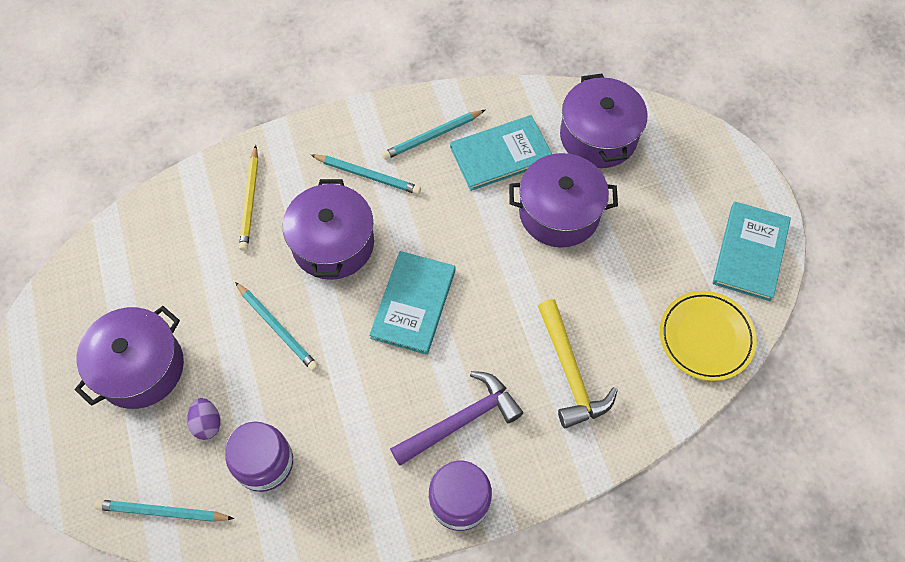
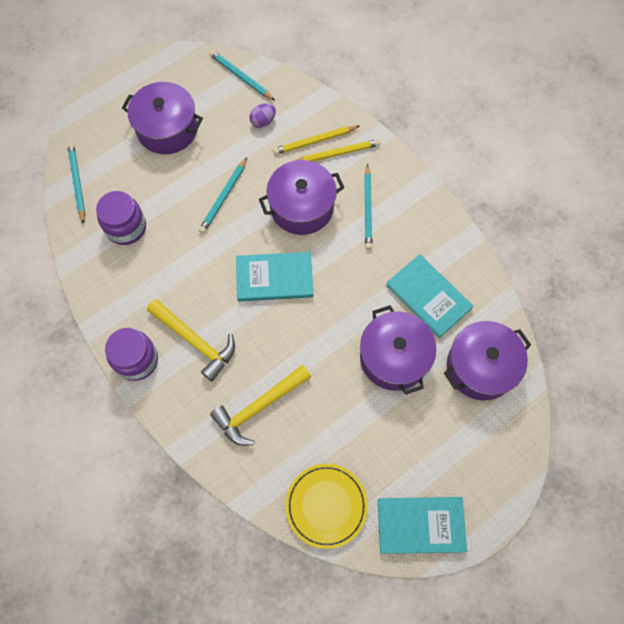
camera: 70 degrees right, 5 degrees up
(207, 423) = (142, 183): purple egg -> purple egg (263, 121)
(279, 182) = (337, 153): none -> yellow pencil
(432, 136) = (422, 241): turquoise pencil -> turquoise pencil (241, 77)
(460, 421) = (195, 341): purple hammer -> yellow hammer

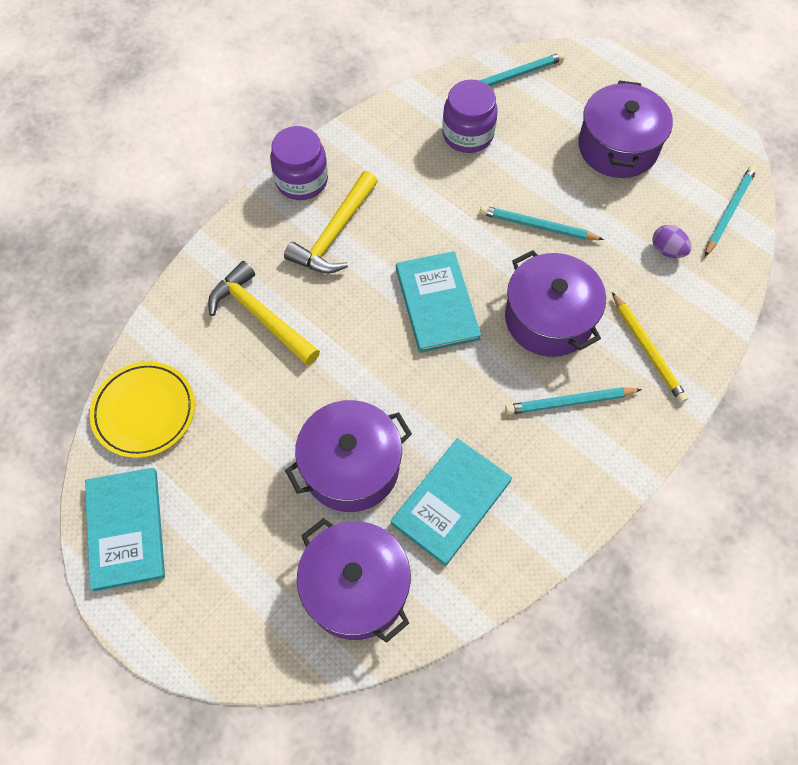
camera: 80 degrees right, 5 degrees down
(315, 141) = (657, 318): yellow pencil -> none

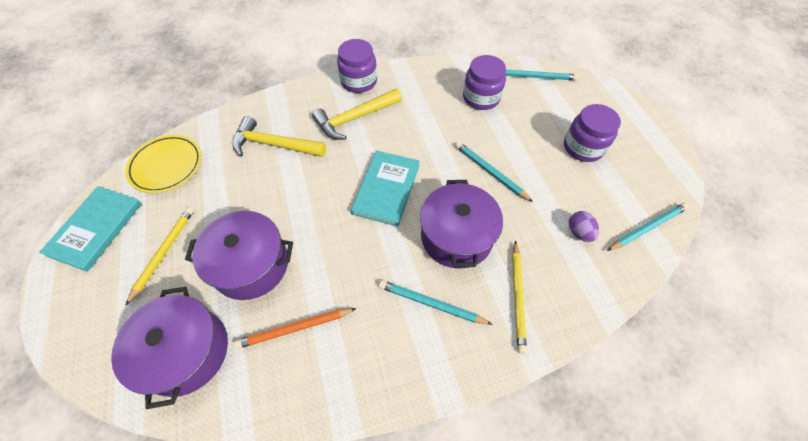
camera: 30 degrees right, 5 degrees down
(238, 509) = (164, 253): none -> yellow pencil
(261, 316) = (274, 145): yellow hammer -> yellow hammer turned 60 degrees counterclockwise
(451, 502) = (295, 328): turquoise book -> orange pencil
(618, 147) = (583, 147): purple pot -> purple jar

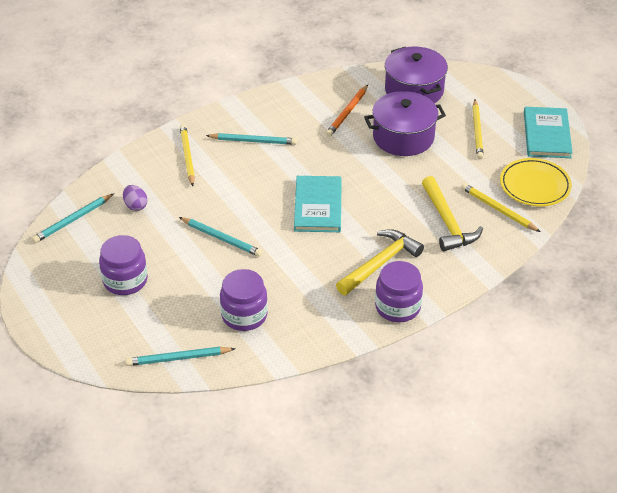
camera: 165 degrees right, 15 degrees down
(220, 148) = (498, 209): none -> yellow pencil
(274, 145) = (447, 222): yellow hammer -> yellow hammer turned 75 degrees clockwise
(295, 328) = (347, 112): orange pencil -> orange pencil turned 150 degrees clockwise
(456, 236) = (243, 184): purple pot -> none

